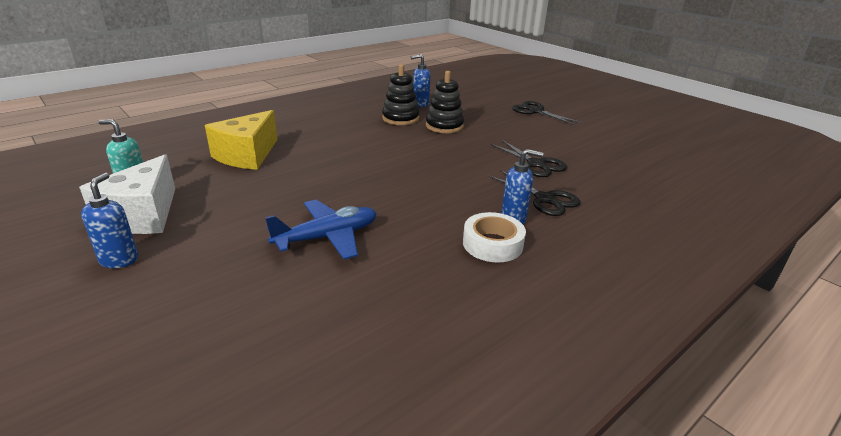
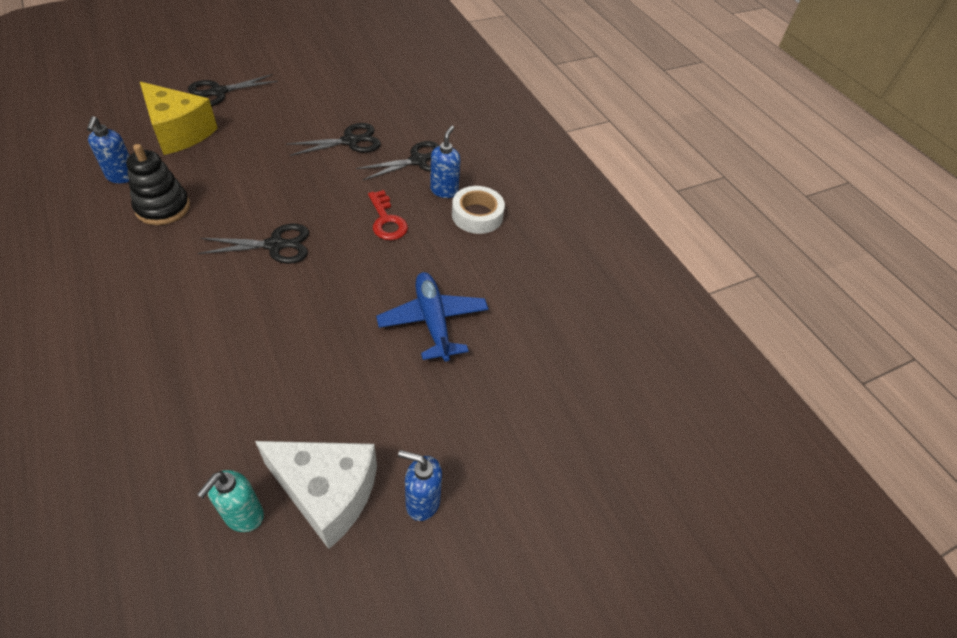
camera: 80 degrees left, 20 degrees up
(247, 155) = (196, 383): yellow cheese -> yellow cheese (179, 132)
(386, 157) = (275, 245): none -> black scissors
(444, 126) = (215, 176): black stacking toy -> none
(446, 195) = (386, 220): none -> red key

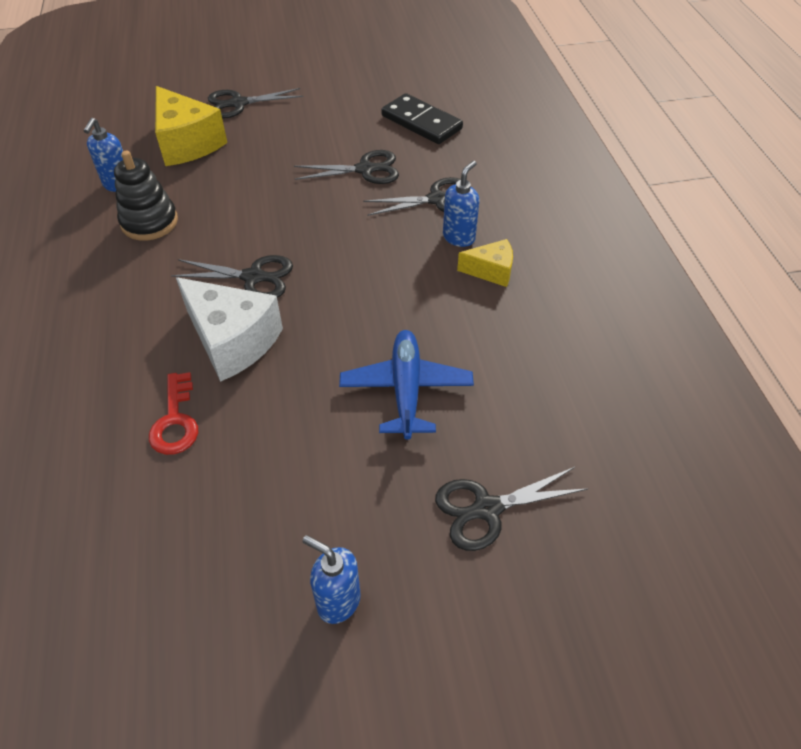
camera: 20 degrees right, 0 degrees up
(243, 515) = (140, 573): turquoise soap dispenser -> none
(327, 493) = (234, 567): white cheese -> white cheese (232, 341)
(386, 220) = (383, 265): red key -> red key (175, 421)
(388, 96) = (421, 122): none -> black domino
(477, 215) = (491, 271): white tape -> yellow cheese
(522, 405) = (487, 509): none -> black scissors

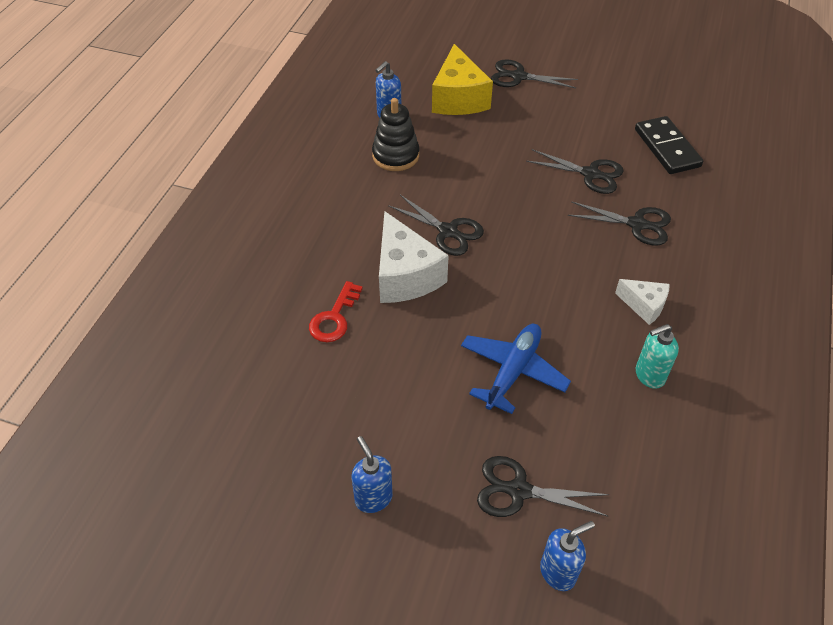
camera: 30 degrees right, 0 degrees up
(459, 237) = (634, 265): blue soap dispenser -> blue soap dispenser (558, 572)
(491, 271) = (644, 306): yellow cheese -> white cheese
(537, 334) = (649, 375): none -> turquoise soap dispenser

